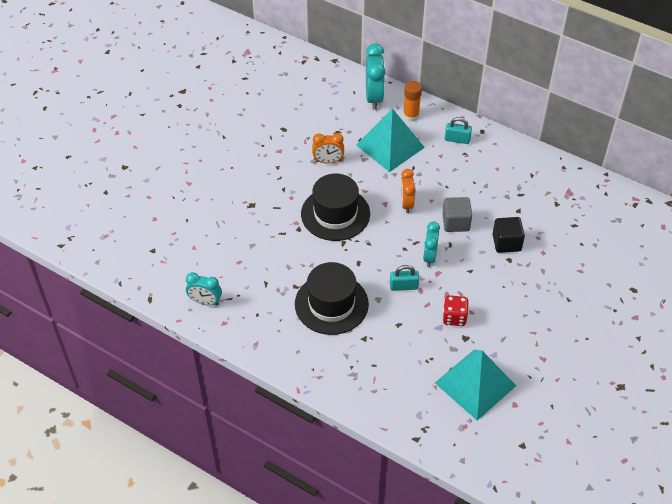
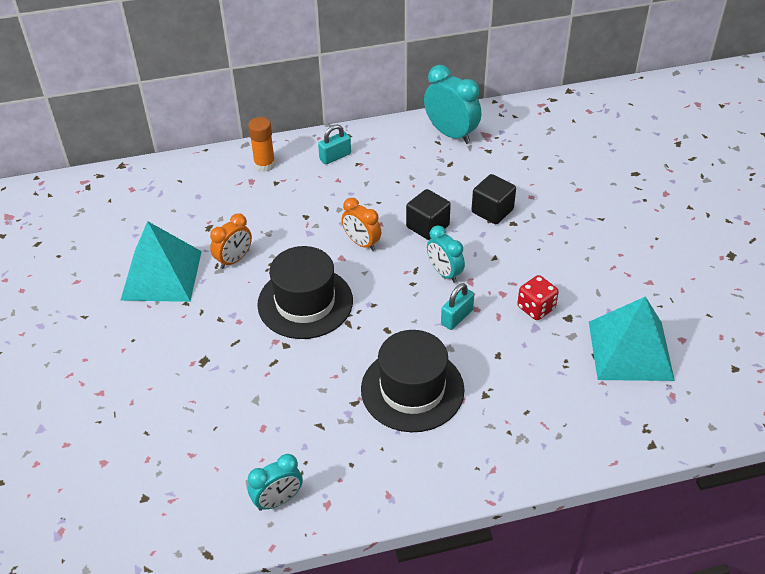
camera: 45 degrees left, 5 degrees down
(374, 97) = (207, 172): turquoise clock -> turquoise clock (451, 134)
(390, 146) = (279, 204): turquoise pyramid -> turquoise pyramid (162, 275)
(456, 222) = (427, 226): grey cube -> black cube

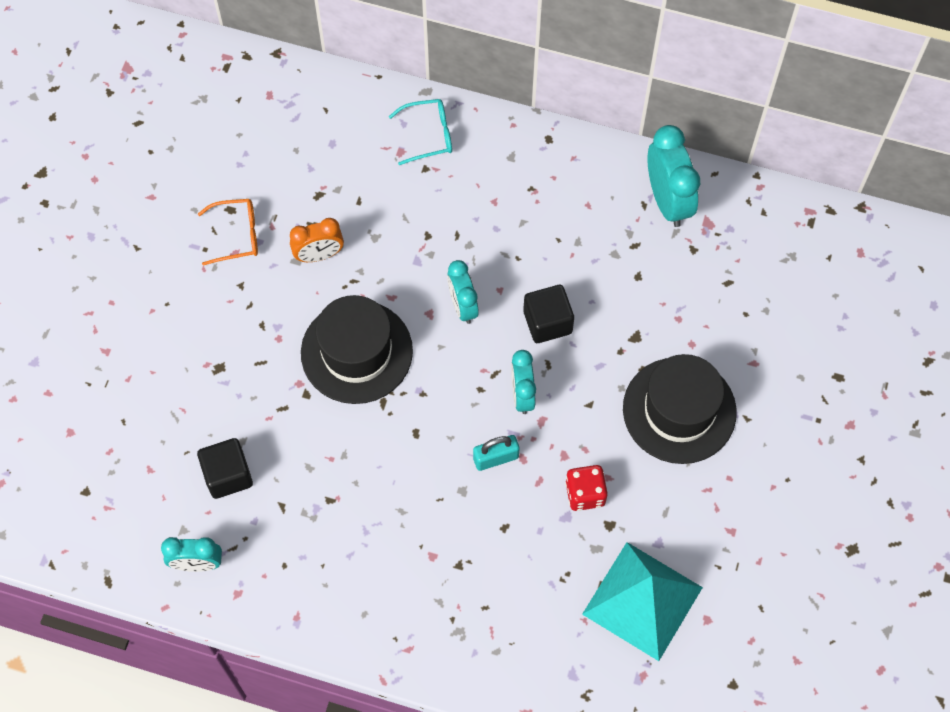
camera: 30 degrees right, 20 degrees up
(162, 275) = (237, 235): turquoise pyramid -> orange glasses
(264, 165) = (429, 135): orange glue stick -> turquoise glasses
(335, 157) = (513, 164): turquoise padlock -> none
(361, 243) = (462, 306): orange clock -> turquoise clock
(412, 389) = (393, 517): black hat -> black hat (679, 410)
(492, 211) = (633, 340): black cube -> black cube (228, 475)

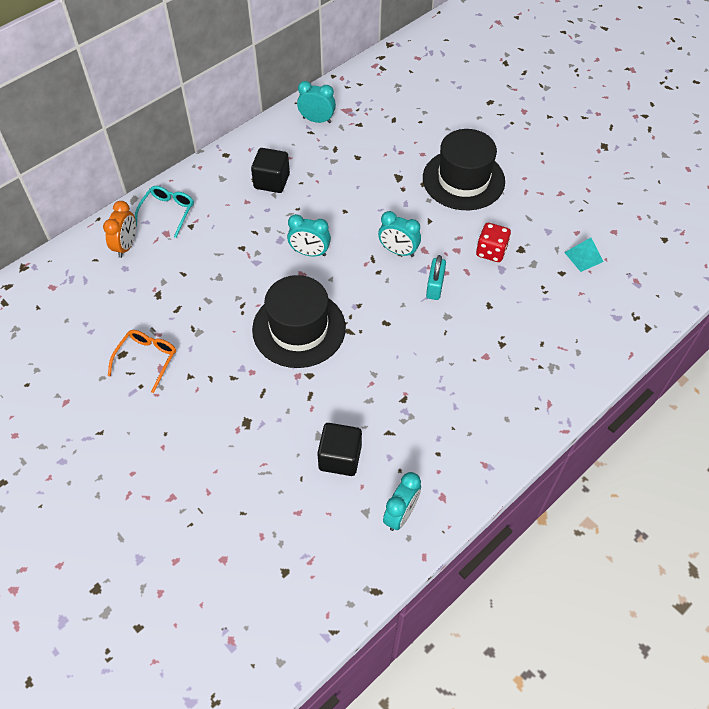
camera: 60 degrees left, 10 degrees down
(319, 255) = (205, 316): orange clock -> orange clock (126, 246)
(547, 322) = (355, 214): black cube -> black cube (272, 181)
(642, 600) = (583, 257): turquoise pyramid -> turquoise pyramid, size x0.43
(668, 200) = (317, 120): turquoise clock -> turquoise clock, size x0.64

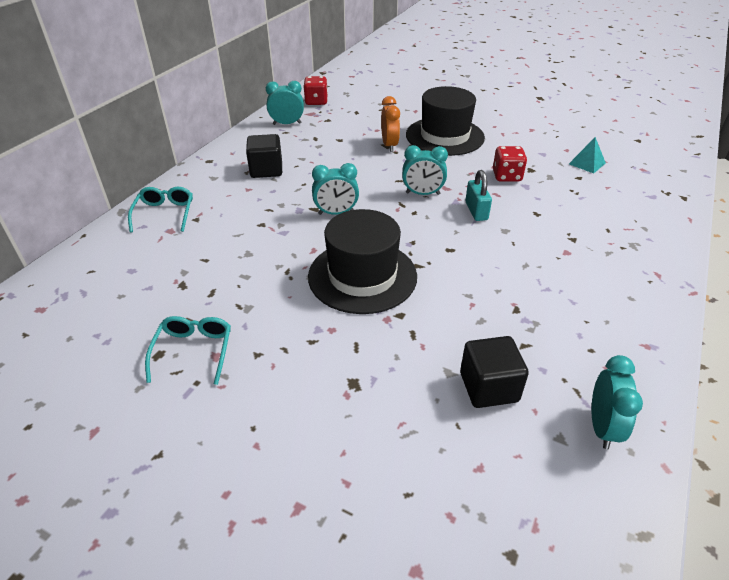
camera: 20 degrees left, 15 degrees down
(126, 246) = (126, 250): orange clock -> orange clock (389, 145)
(147, 359) = (193, 351): orange glasses -> turquoise glasses
(360, 92) = (316, 101): none -> red dice

